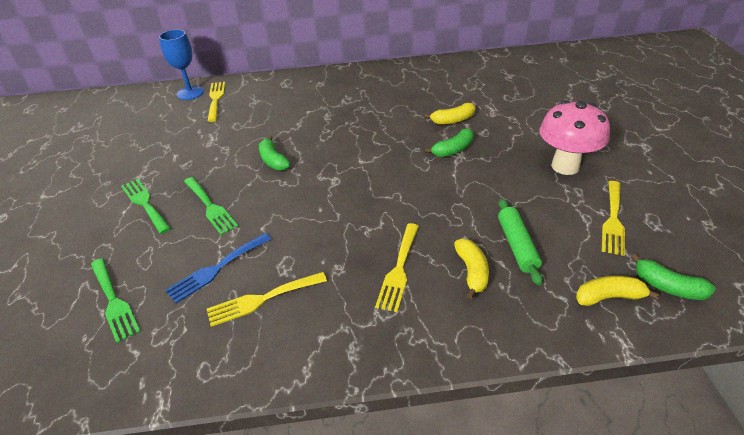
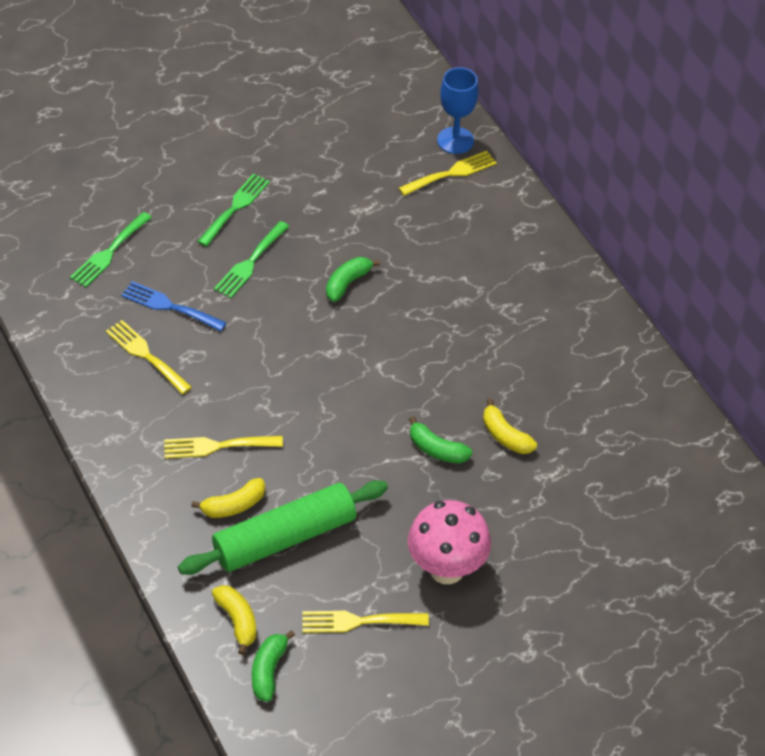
camera: 65 degrees right, 10 degrees up
(517, 246) = (285, 537): green rolling pin -> green rolling pin, size x1.76

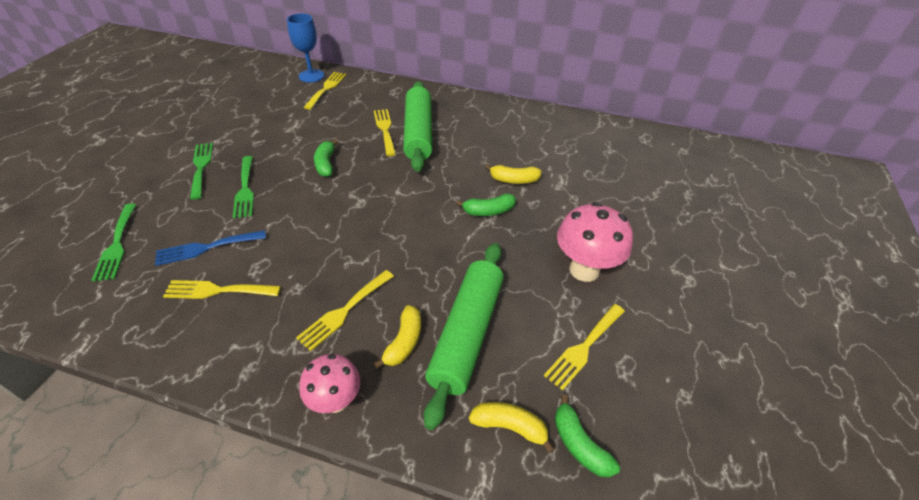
camera: 45 degrees left, 5 degrees down
(147, 507) = (336, 401): none -> pink mushroom
(450, 278) = (385, 130): none -> yellow fork
(479, 308) = (418, 133): none -> green rolling pin

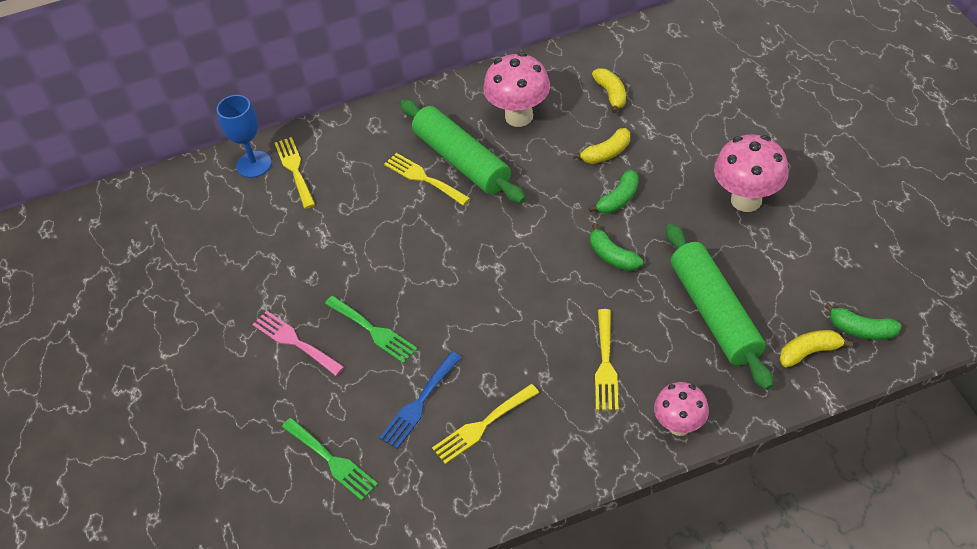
camera: 30 degrees left, 5 degrees up
(201, 167) = (295, 342): green fork -> pink fork
(326, 164) = (415, 253): green banana -> green banana (612, 256)
(404, 342) = (677, 352): yellow banana -> yellow banana (611, 94)
(482, 130) = (519, 116): none -> pink mushroom
(584, 347) = (804, 263): yellow fork -> none

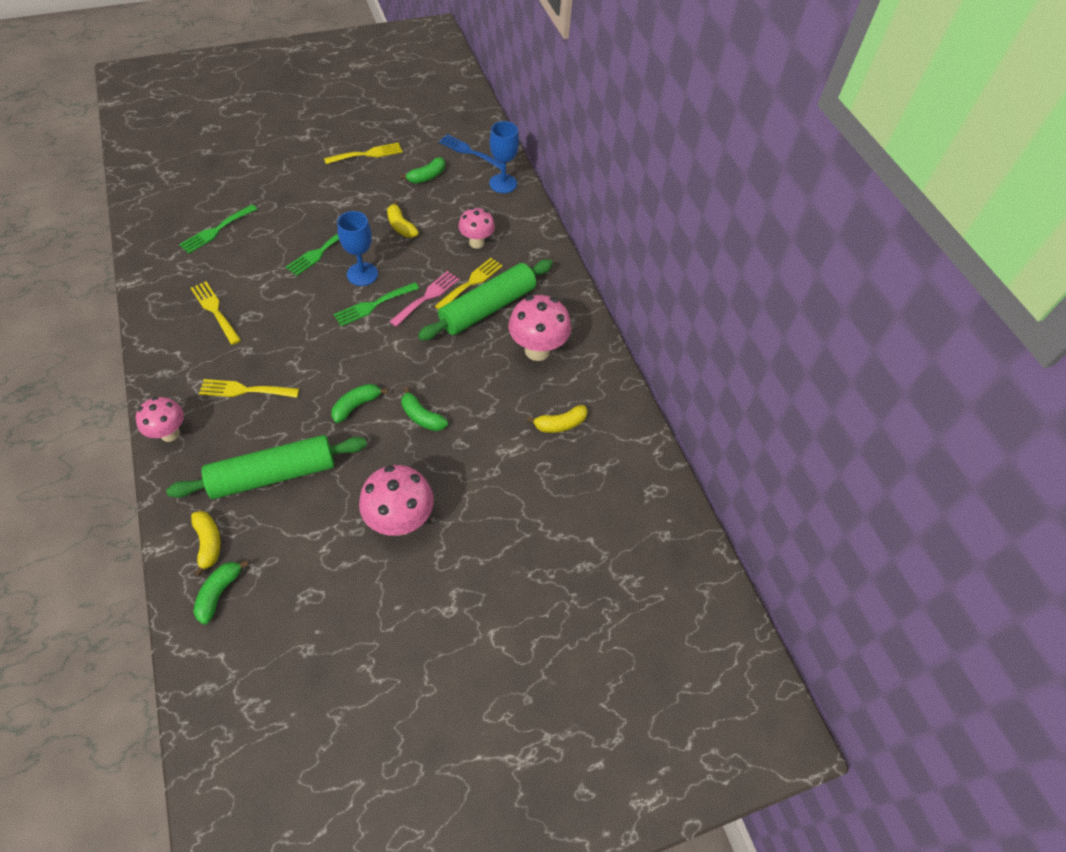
camera: 80 degrees right, 5 degrees up
(235, 240) = (427, 176): none -> green banana
(294, 169) = (493, 206): yellow fork -> yellow fork (367, 154)
(295, 342) = (323, 210): pink fork -> pink fork (427, 297)
(358, 179) = (476, 243): none -> pink mushroom
(413, 281) = (362, 274): none -> blue goblet
(419, 403) = (247, 276): blue fork -> blue fork (469, 152)
(463, 263) = (373, 305): none -> green fork
(606, 153) = (481, 413): yellow banana -> yellow banana (401, 226)

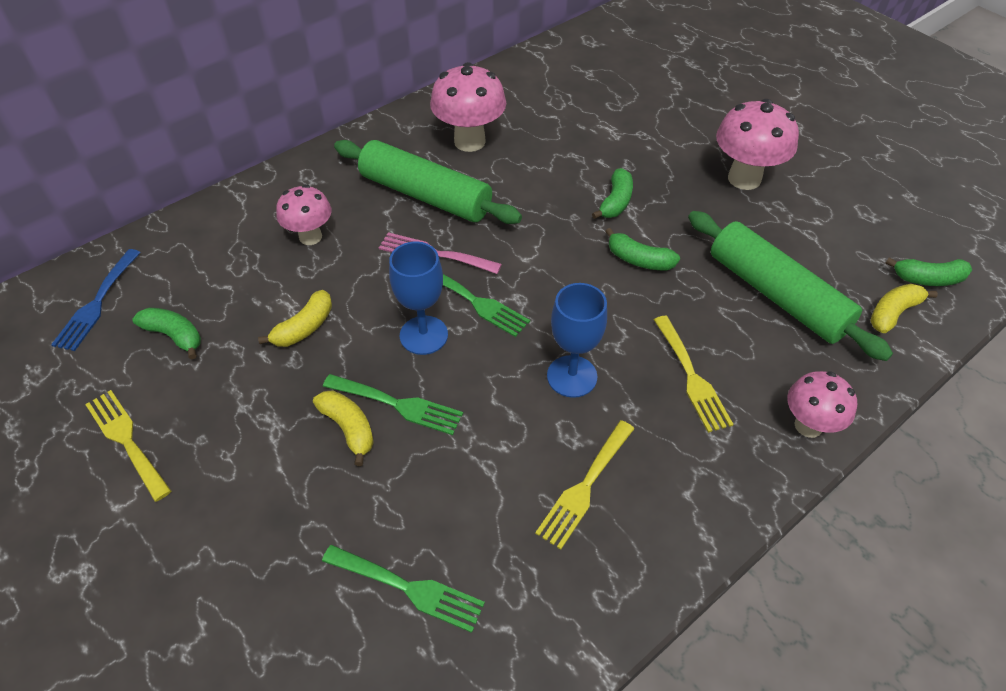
camera: 105 degrees left, 5 degrees down
(471, 283) = (389, 221): yellow fork -> none
(503, 183) = (171, 244): blue goblet -> blue goblet (572, 376)
(560, 424) = (556, 105): yellow banana -> yellow banana (348, 428)

